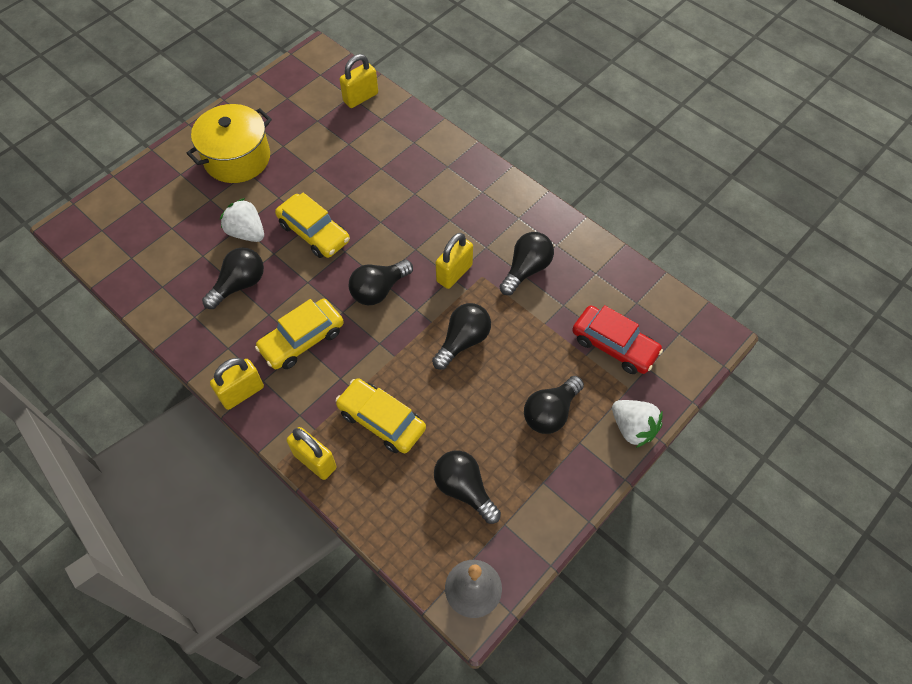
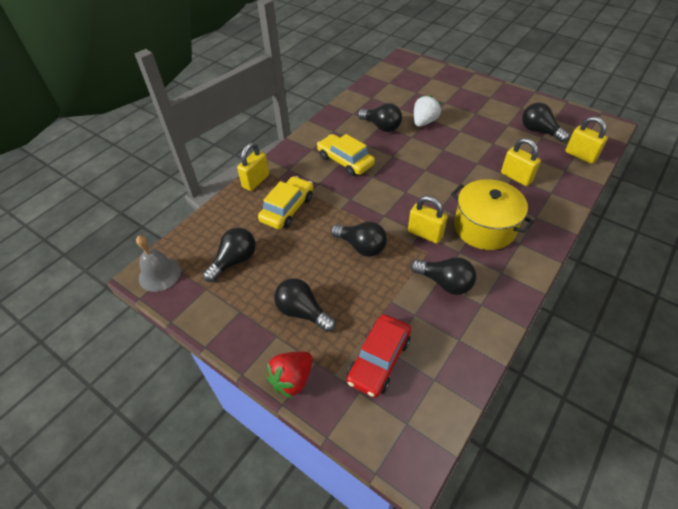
camera: 85 degrees right, 10 degrees down
(237, 158) = (485, 107): yellow pot -> yellow pot (484, 227)
(242, 393) = (302, 142): yellow padlock -> yellow padlock (516, 177)
(314, 232) = (436, 152): yellow car -> none
(379, 290) = (396, 192): black light bulb -> black light bulb (539, 131)
(633, 428) = (292, 379): white strawberry -> red strawberry

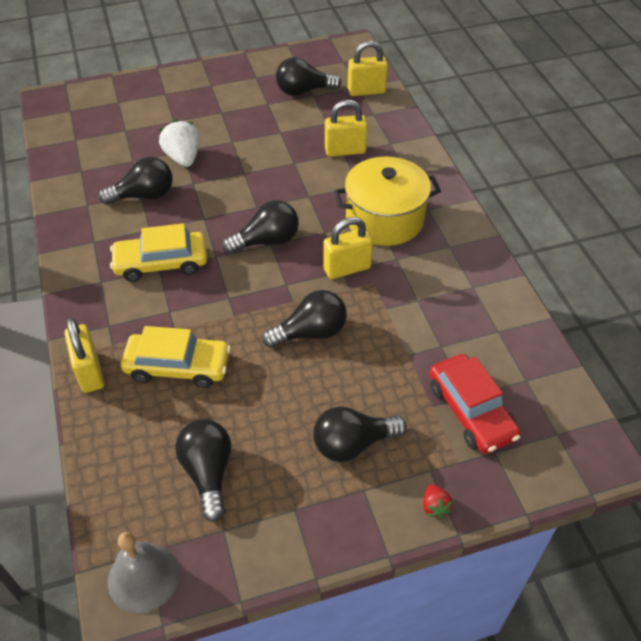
camera: 55 degrees left, 0 degrees up
(287, 209) = (178, 367): yellow car -> yellow car turned 120 degrees clockwise
(292, 379) = (434, 506): red strawberry -> red strawberry, size x0.52
(445, 283) = (424, 296): black light bulb -> black light bulb (267, 241)

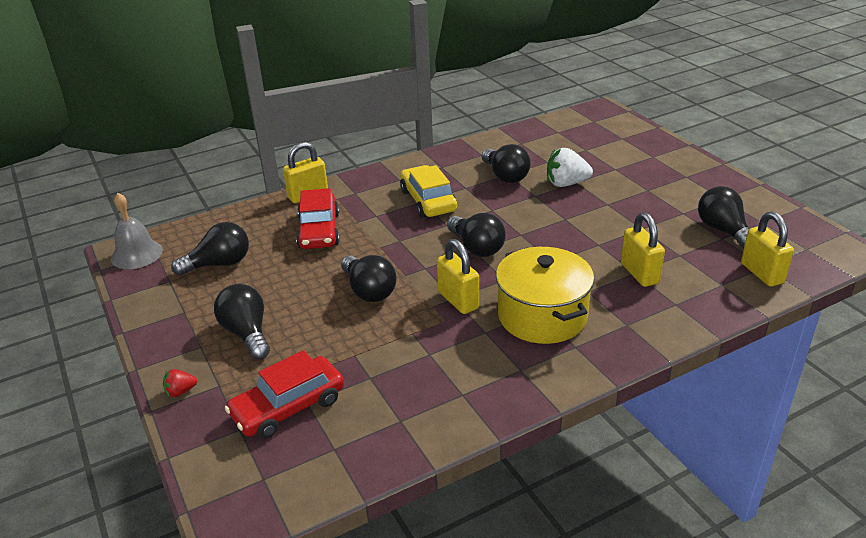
camera: 80 degrees right, 15 degrees down
(178, 367) = (319, 231): yellow car -> red car
(183, 158) = (566, 184): white strawberry -> white strawberry turned 150 degrees counterclockwise

